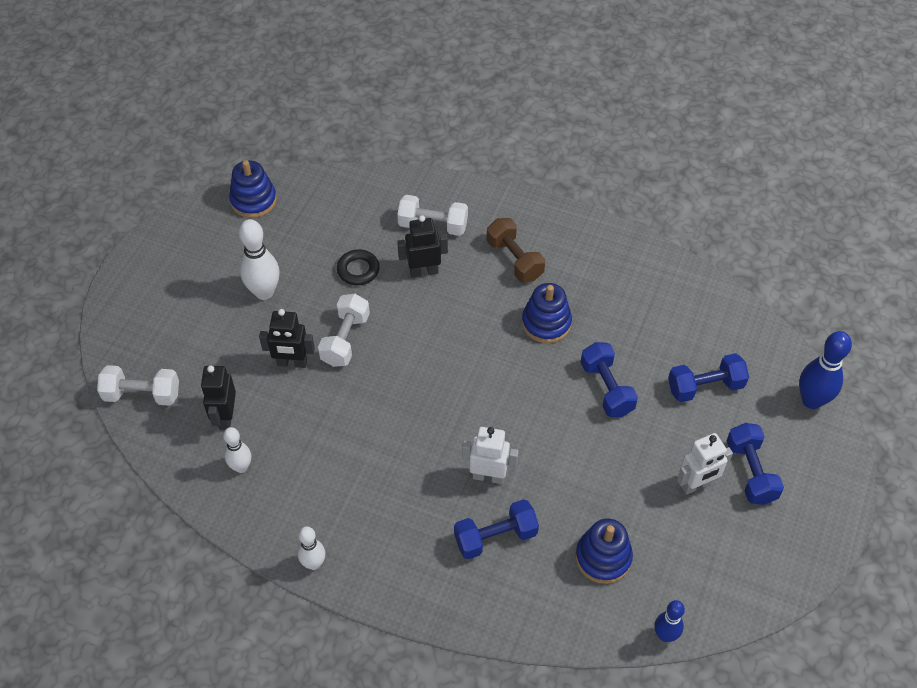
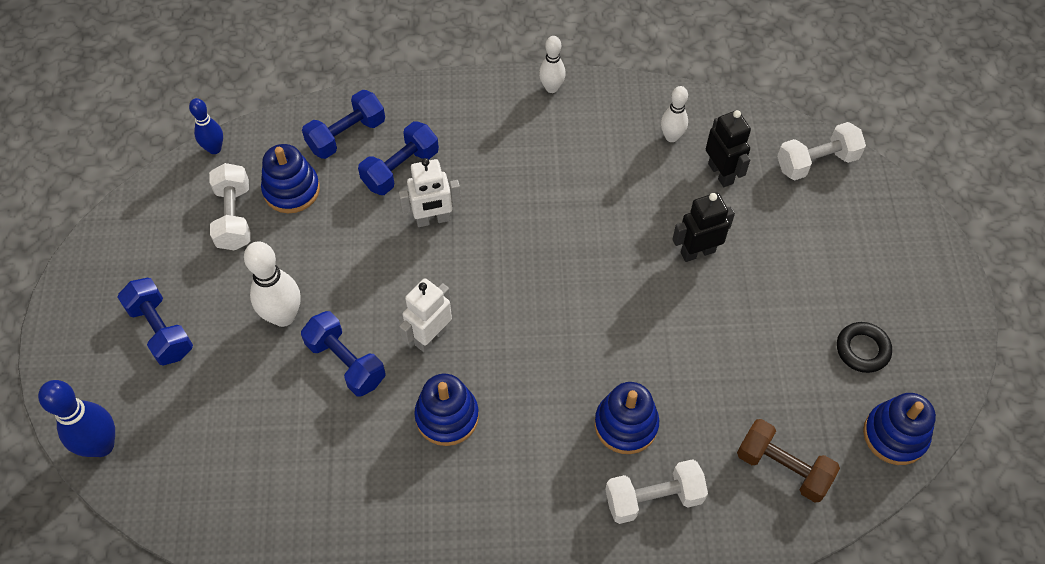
camera: 155 degrees right, 5 degrees up
(264, 292) = (786, 318): white bowling pin -> white bowling pin (283, 316)
(345, 339) = (660, 300): white dumbbell -> white dumbbell (234, 217)
(358, 270) = (703, 392): black ring -> black ring (862, 349)
(424, 271) = (626, 424): black robot -> blue stacking toy
(514, 260) = (525, 491): brown dumbbell -> brown dumbbell (783, 468)
(696, 485) = (217, 294): white robot -> white robot (430, 336)
(705, 387) = (233, 411): blue dumbbell -> blue dumbbell (346, 135)

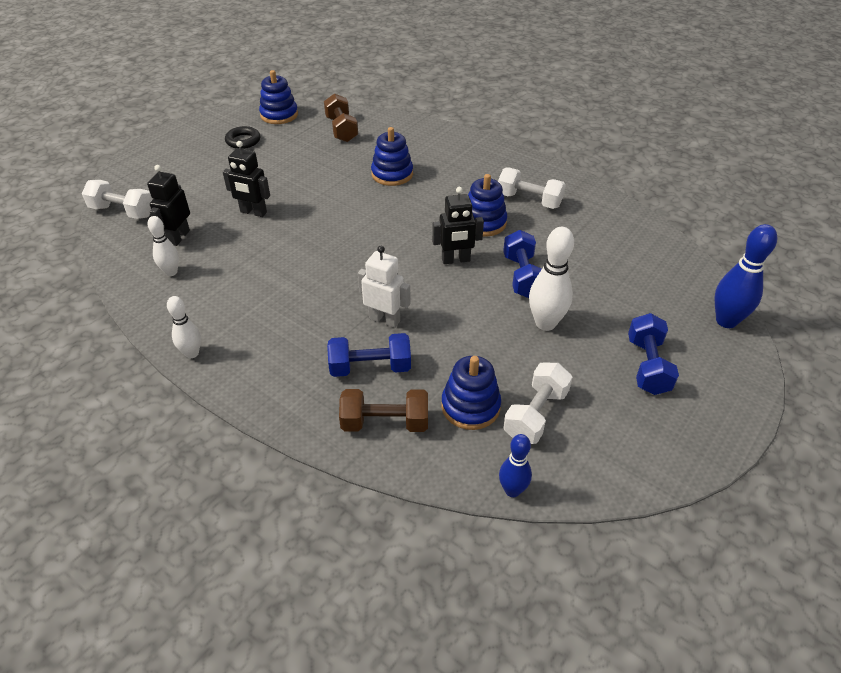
camera: 140 degrees left, 15 degrees down
(346, 135) = (385, 423): blue dumbbell -> brown dumbbell
(430, 336) = (456, 260): white robot -> black robot
(653, 498) = (413, 148): white dumbbell -> white dumbbell (529, 200)

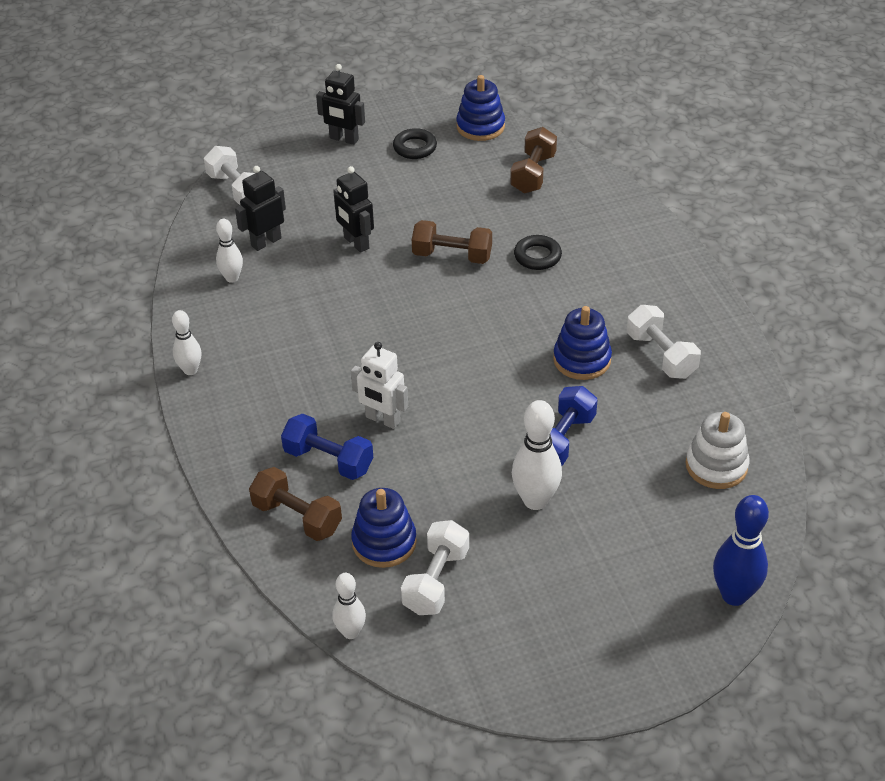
camera: 35 degrees right, 0 degrees up
(333, 195) = (452, 256): none -> brown dumbbell
(384, 320) = (382, 419): white robot -> white robot turned 150 degrees clockwise
(392, 174) = (537, 256): blue stacking toy -> black ring
(456, 260) = (510, 389): black robot -> black robot (344, 139)
(512, 490) = (350, 632): blue bowling pin -> white bowling pin
(535, 414) = (436, 581): white dumbbell -> white dumbbell turned 45 degrees counterclockwise
(630, 249) = (716, 466): none -> white stacking toy
(647, 366) = (594, 595): blue dumbbell -> none

